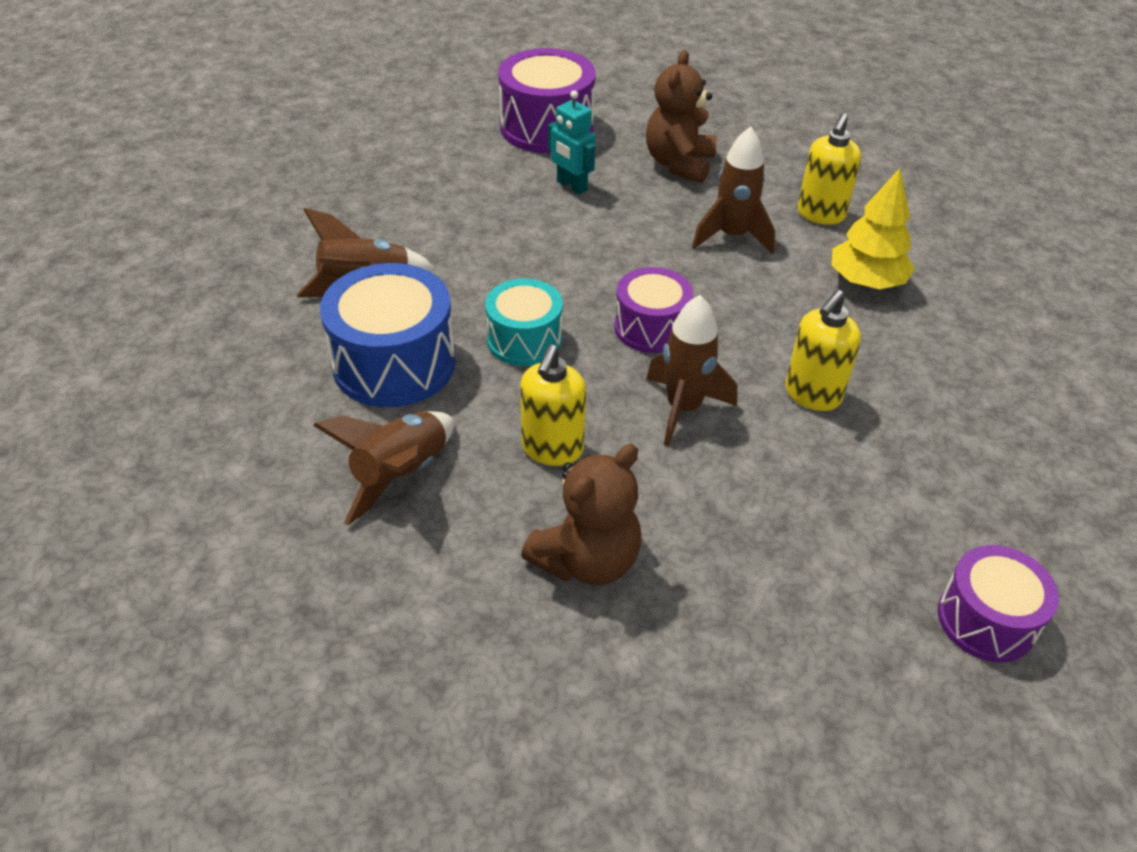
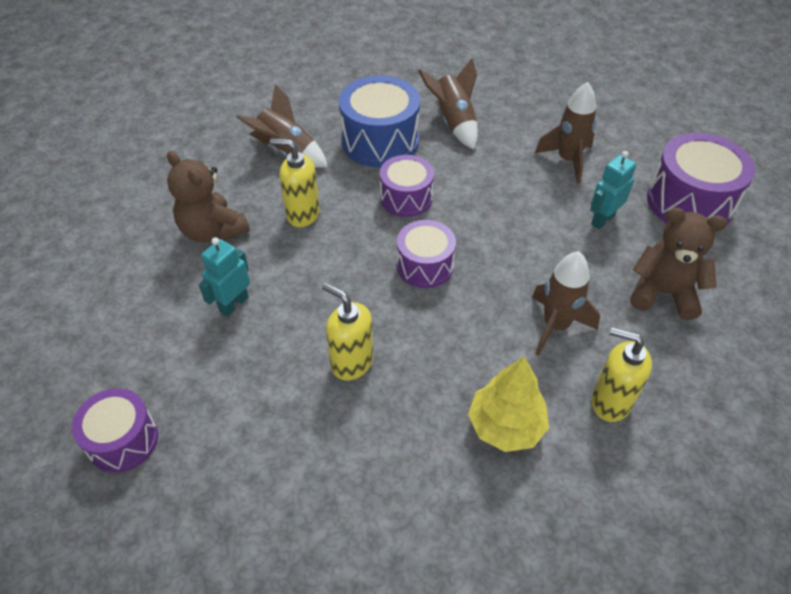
camera: 90 degrees right, 5 degrees up
(524, 340) = (406, 198): turquoise drum -> purple drum
(683, 408) = (338, 281): brown rocket -> brown rocket (567, 160)
(736, 519) = (233, 304): none -> turquoise robot

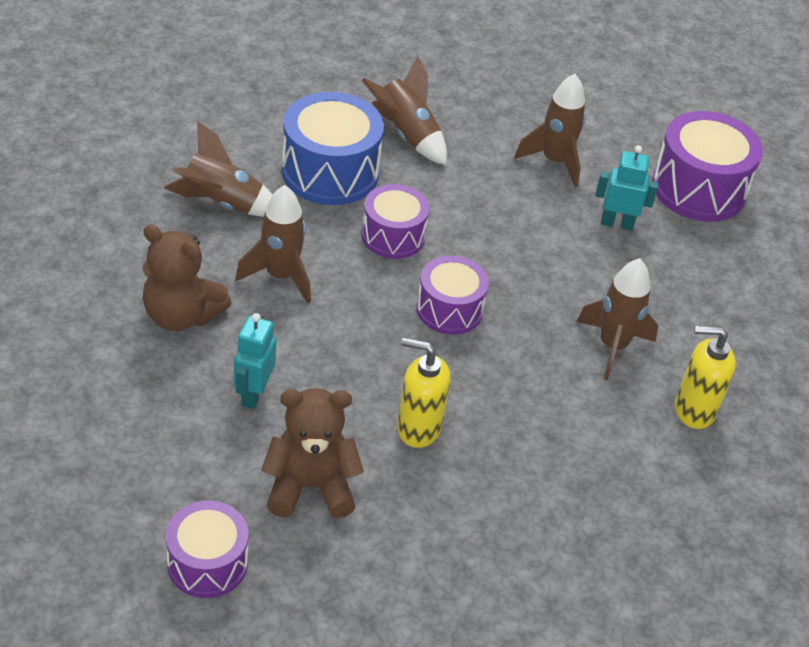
camera: 25 degrees left, 5 degrees down
(302, 214) = (280, 276): yellow soap dispenser -> brown rocket
(506, 426) = (603, 455): yellow tree -> none
(602, 219) = (617, 223): turquoise robot -> turquoise robot turned 75 degrees clockwise
(663, 293) = (705, 291): brown teddy bear -> brown teddy bear (310, 487)

